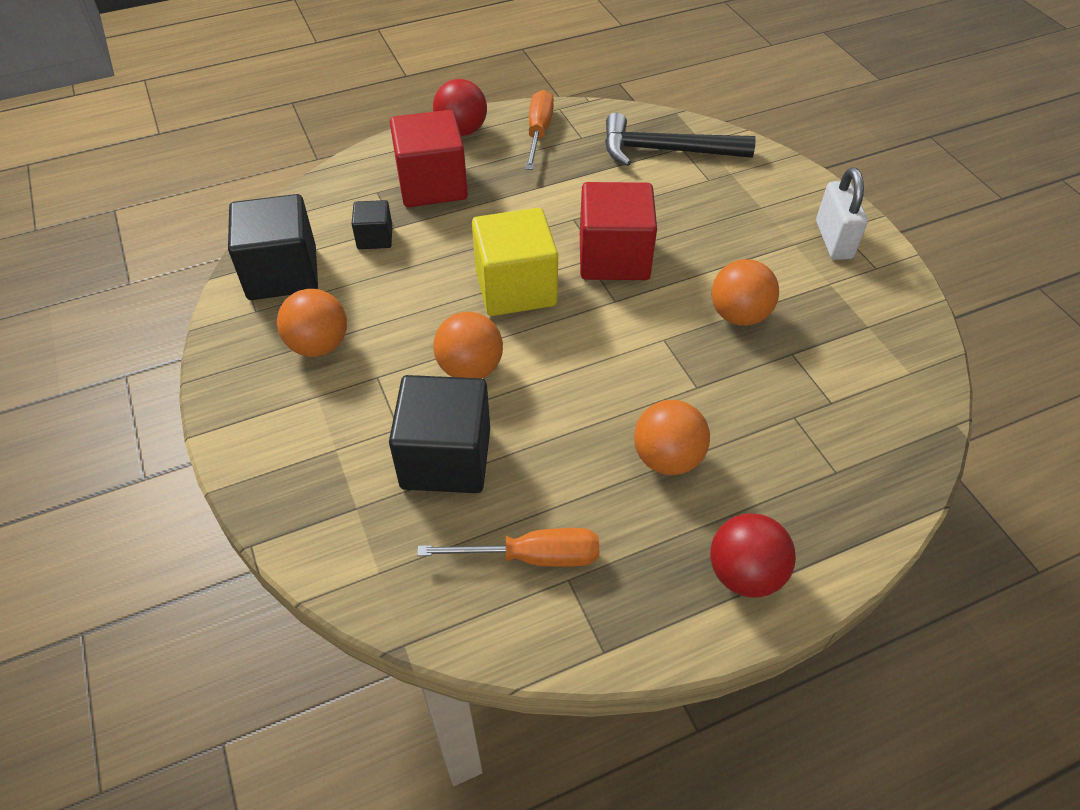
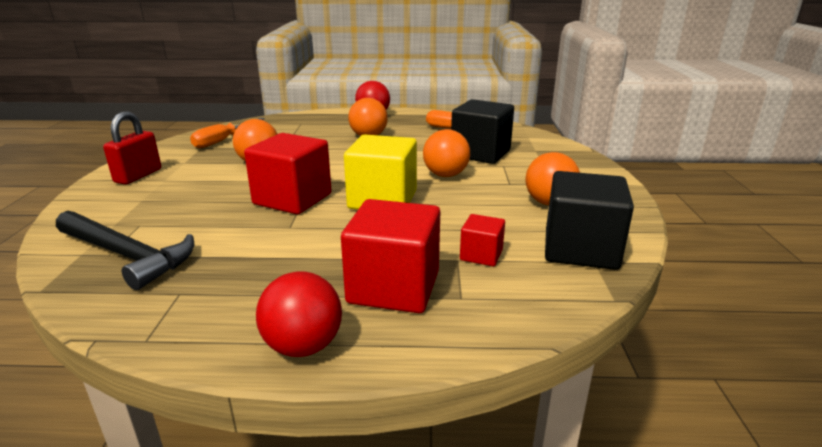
camera: 155 degrees left, 25 degrees down
(375, 238) = (481, 255): black cube -> red cube
(538, 132) = (216, 313): orange screwdriver -> orange screwdriver (223, 141)
(833, 240) = (138, 176): white padlock -> red padlock

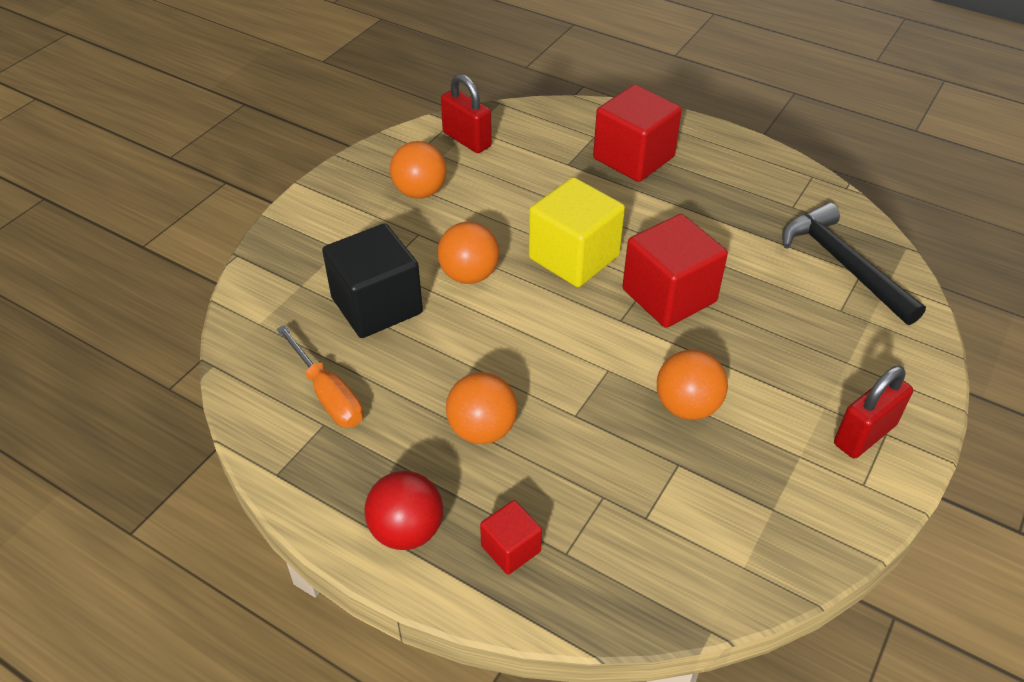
camera: 150 degrees left, 20 degrees up
(223, 141) = (732, 522): orange screwdriver -> none
(303, 346) = (713, 140): red ball -> none
(481, 255) = (546, 161): red cube -> red cube (511, 548)
(580, 249) = (467, 140): black cube -> red padlock

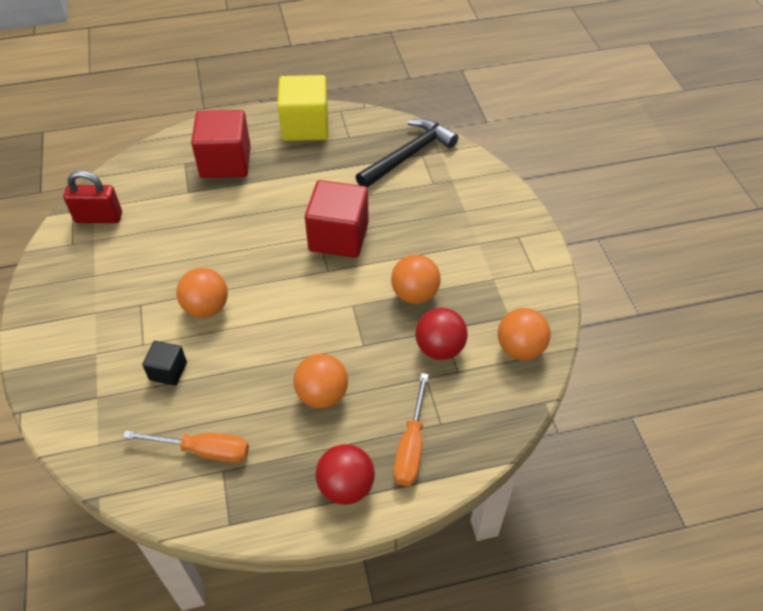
camera: 45 degrees left, 5 degrees up
(377, 306) = (168, 371): black cube -> black cube, size x0.51
(420, 192) = (107, 275): orange ball -> orange ball (520, 348)
(511, 548) = (411, 446): red cube -> orange screwdriver
(574, 257) = (259, 251): yellow cube -> yellow cube (305, 126)
(652, 479) = (439, 348): none -> red ball
(843, 264) = (408, 155): black hammer -> black hammer turned 120 degrees clockwise
(864, 434) = (510, 244): red padlock -> none

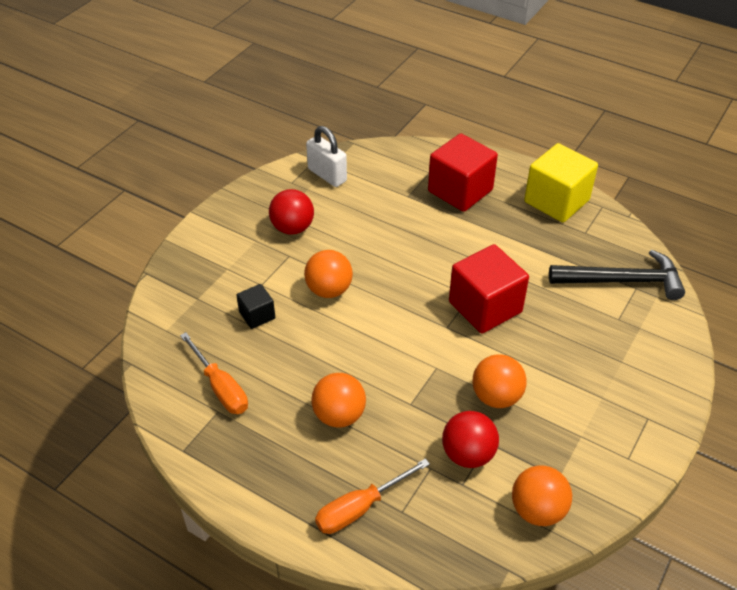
camera: 45 degrees right, 5 degrees down
(99, 218) = (327, 175): red padlock -> white padlock
(346, 486) = (282, 494): red ball -> red ball (292, 228)

